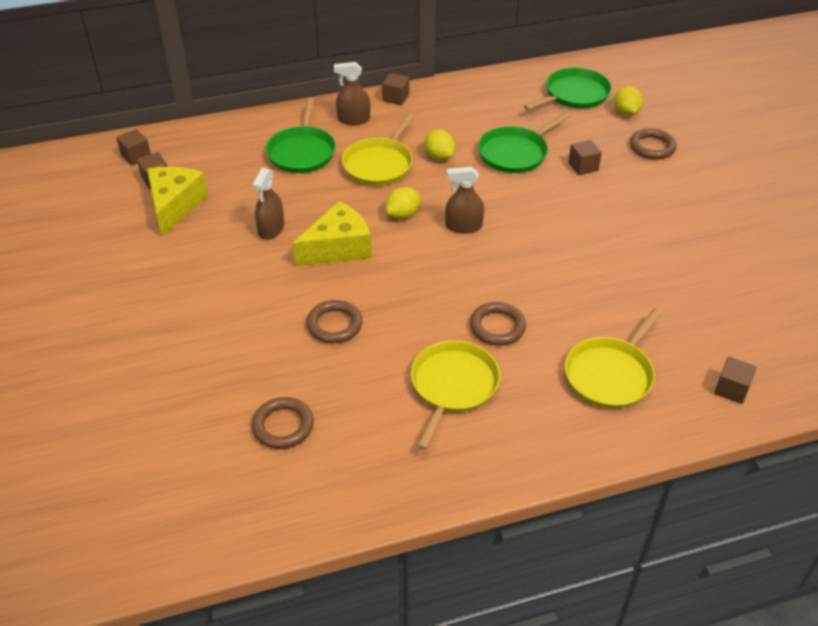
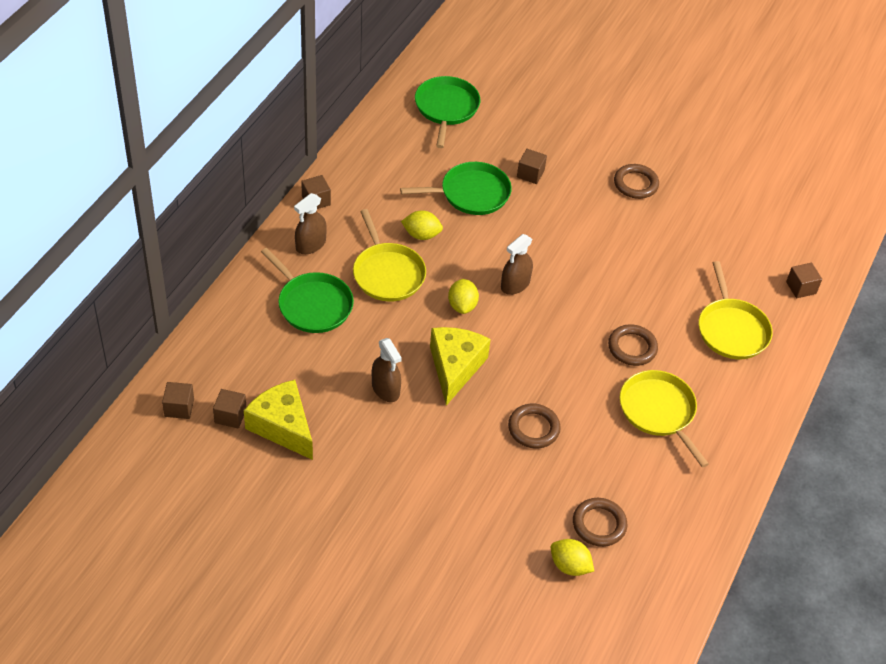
camera: 50 degrees left, 5 degrees up
(515, 153) = (471, 193): green pan -> green pan turned 105 degrees counterclockwise
(626, 112) = (501, 102): yellow lemon -> yellow lemon (569, 566)
(652, 147) = (555, 124): brown ring -> brown ring (635, 184)

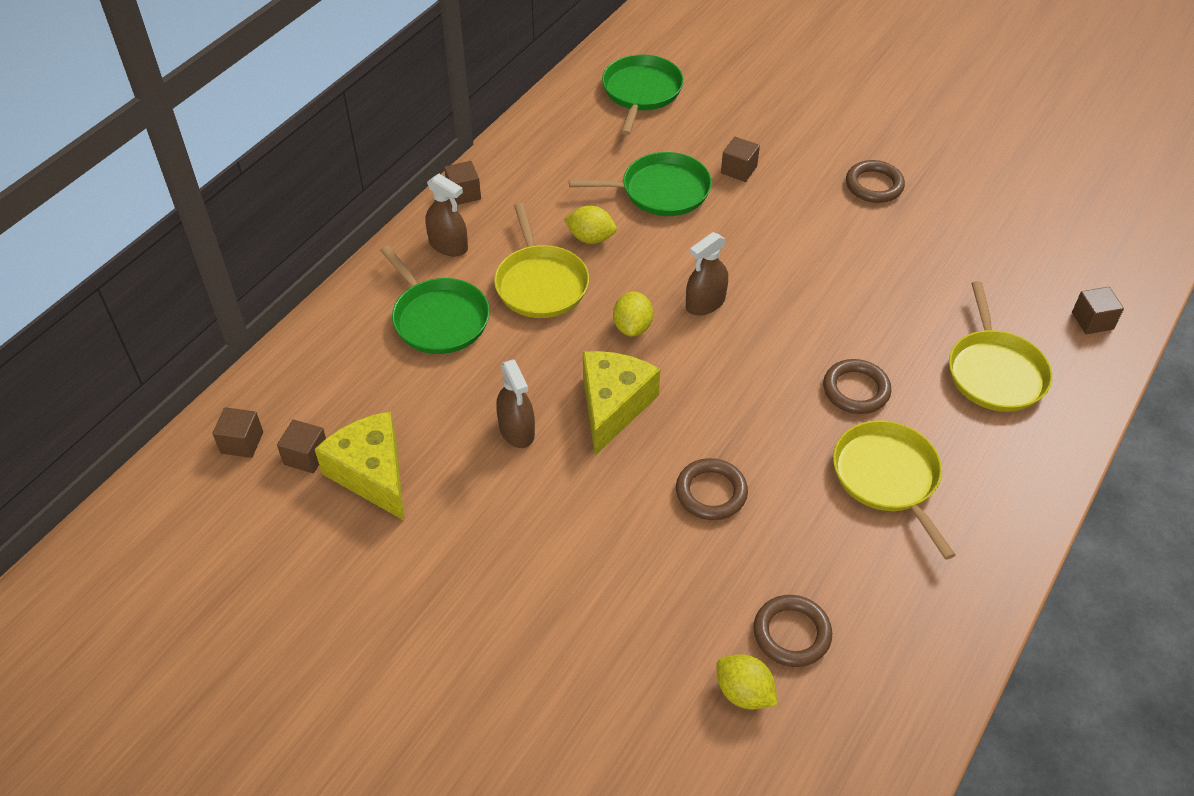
camera: 10 degrees right, 0 degrees up
(311, 244) = (448, 245): brown spray bottle -> brown spray bottle turned 105 degrees counterclockwise

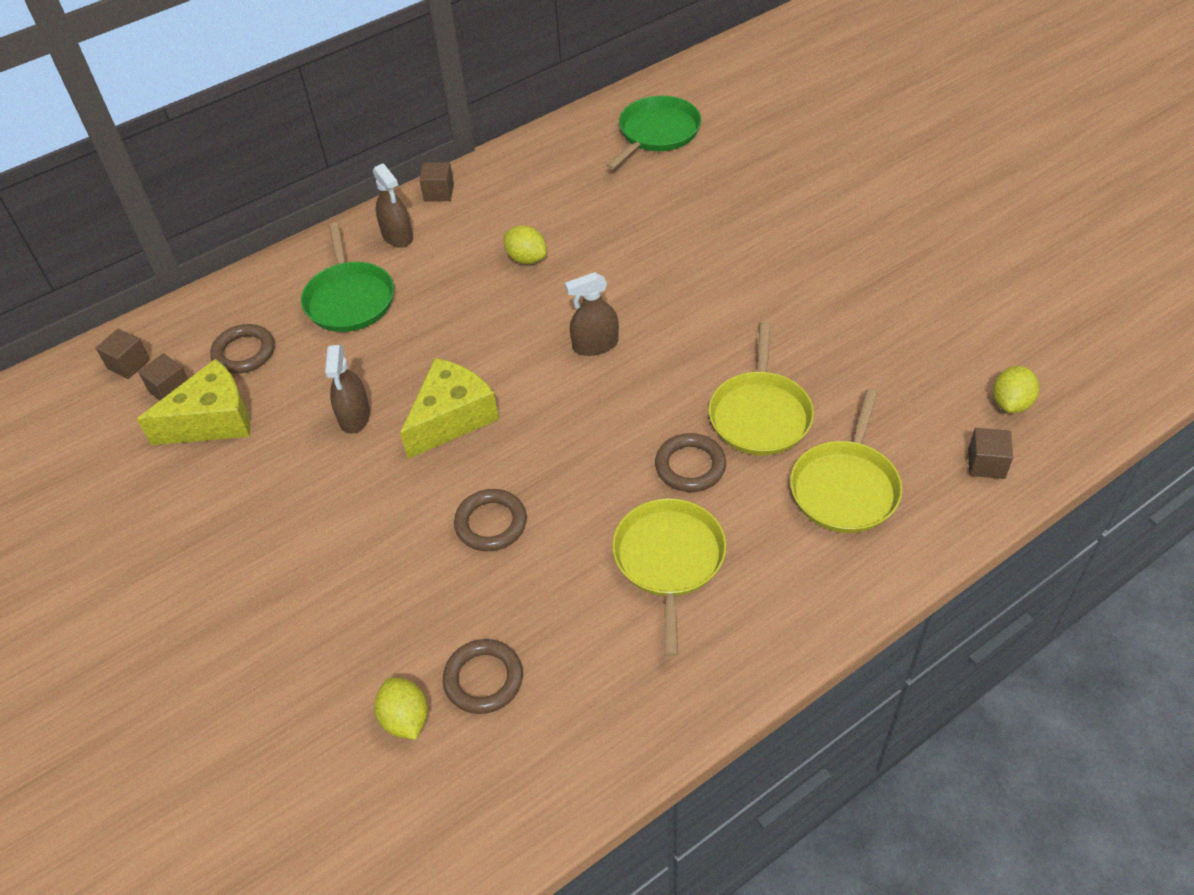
camera: 25 degrees right, 0 degrees up
(372, 474) = (213, 420): yellow cheese -> yellow cheese turned 75 degrees clockwise
(540, 283) = (456, 289): yellow pan -> yellow pan (760, 414)
(632, 327) = (514, 350): yellow lemon -> yellow lemon (1011, 403)
(660, 191) = (618, 229): green pan -> none
(738, 170) = (706, 226): brown cube -> none
(874, 185) = (834, 271): brown ring -> brown ring (244, 352)

